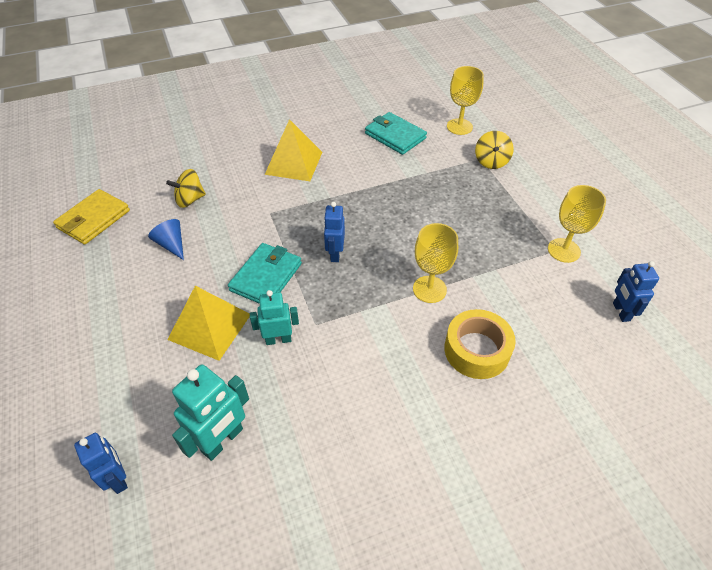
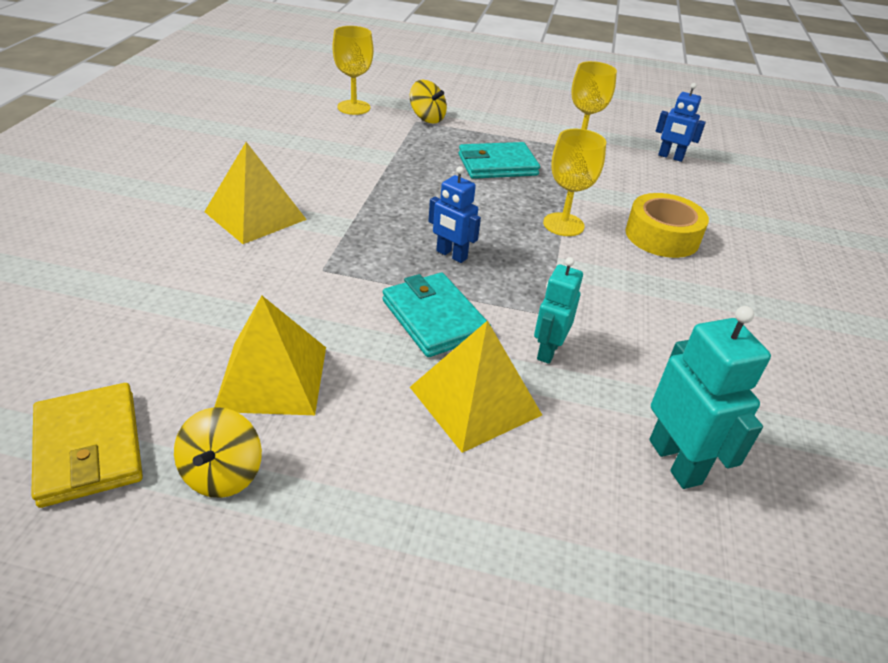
camera: 60 degrees left, 10 degrees down
(118, 478) = (685, 602): blue robot -> none
(171, 244) = (272, 378): blue cone -> yellow pyramid
(190, 200) = (199, 324): yellow spinning top -> yellow spinning top (222, 474)
(395, 136) = (312, 141): turquoise wallet -> turquoise wallet (497, 165)

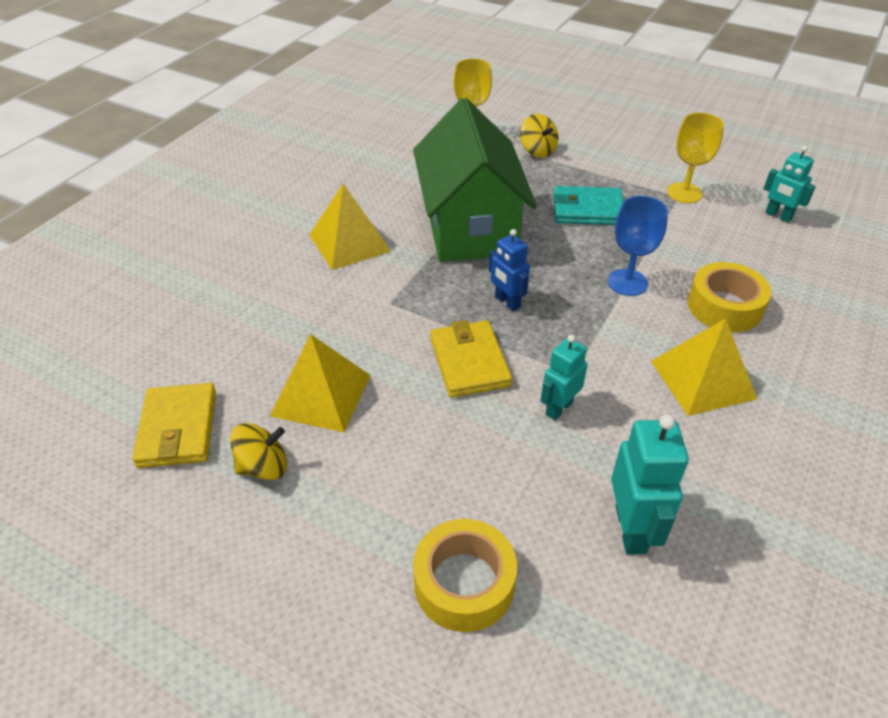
camera: 20 degrees right, 5 degrees up
(222, 474) = (263, 467): yellow spinning top -> yellow spinning top turned 135 degrees counterclockwise
(385, 190) = (470, 228): none -> green house
(434, 318) = (469, 362): turquoise wallet -> yellow wallet
(475, 401) = (476, 443): yellow pyramid -> yellow pyramid (702, 379)
(522, 562) = (464, 583): none -> yellow tape
(563, 224) = (627, 282): yellow goblet -> blue goblet
(670, 157) = (778, 216): blue robot -> turquoise robot

